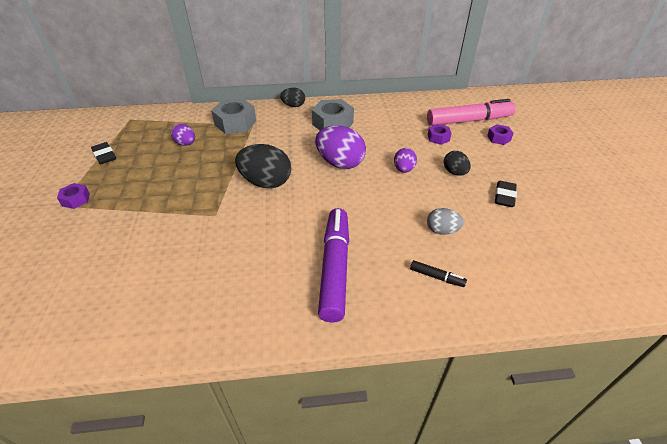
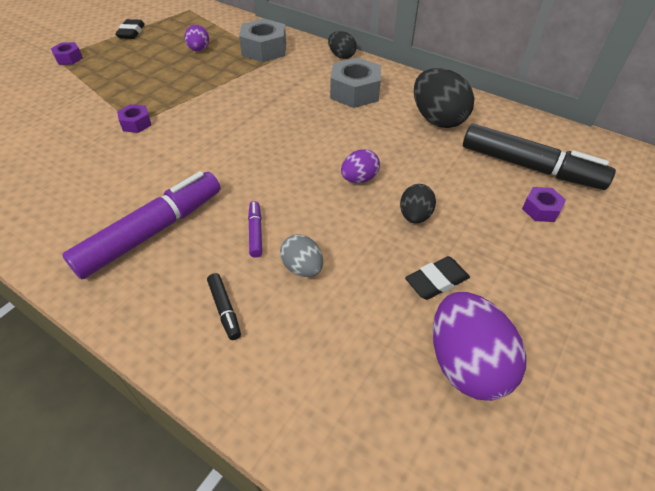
camera: 40 degrees right, 5 degrees up
(266, 182) = (211, 118): black egg -> black egg (437, 119)
(340, 163) = (303, 136): purple egg -> purple egg (466, 363)
(393, 229) = (255, 232): none -> purple marker
(438, 138) = (455, 166): purple nut -> purple nut (136, 123)
(469, 121) = (530, 167): pink marker -> black marker

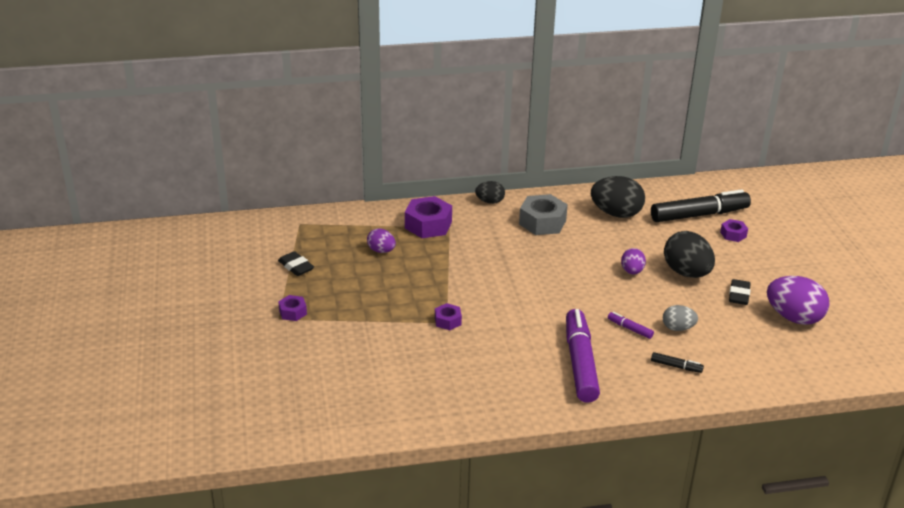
camera: 45 degrees left, 15 degrees down
(264, 49) = (428, 225): grey nut -> purple nut
(415, 216) = (686, 273): black egg -> black egg, size x1.79

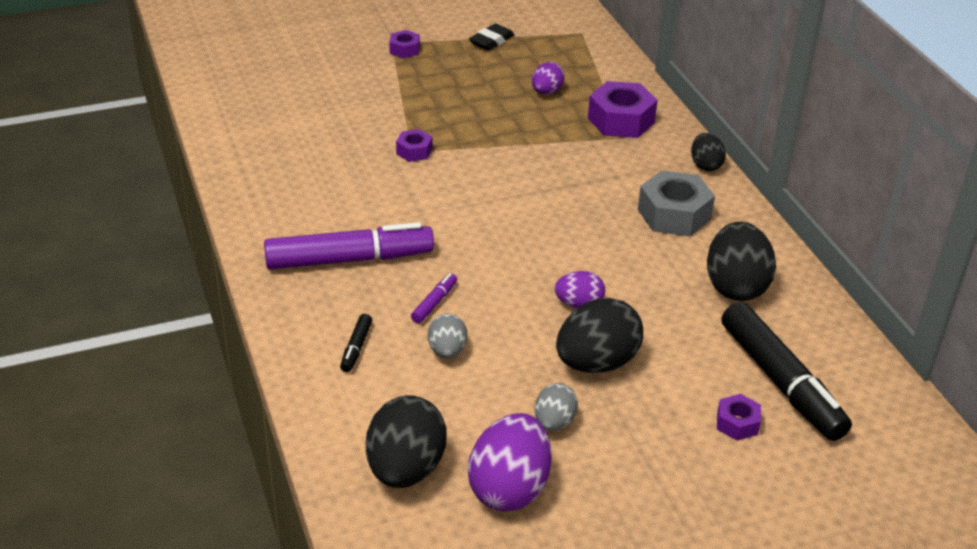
camera: 80 degrees right, 5 degrees up
(739, 295) = (554, 422): black eraser -> grey egg
(784, 354) = (405, 469): none -> black egg

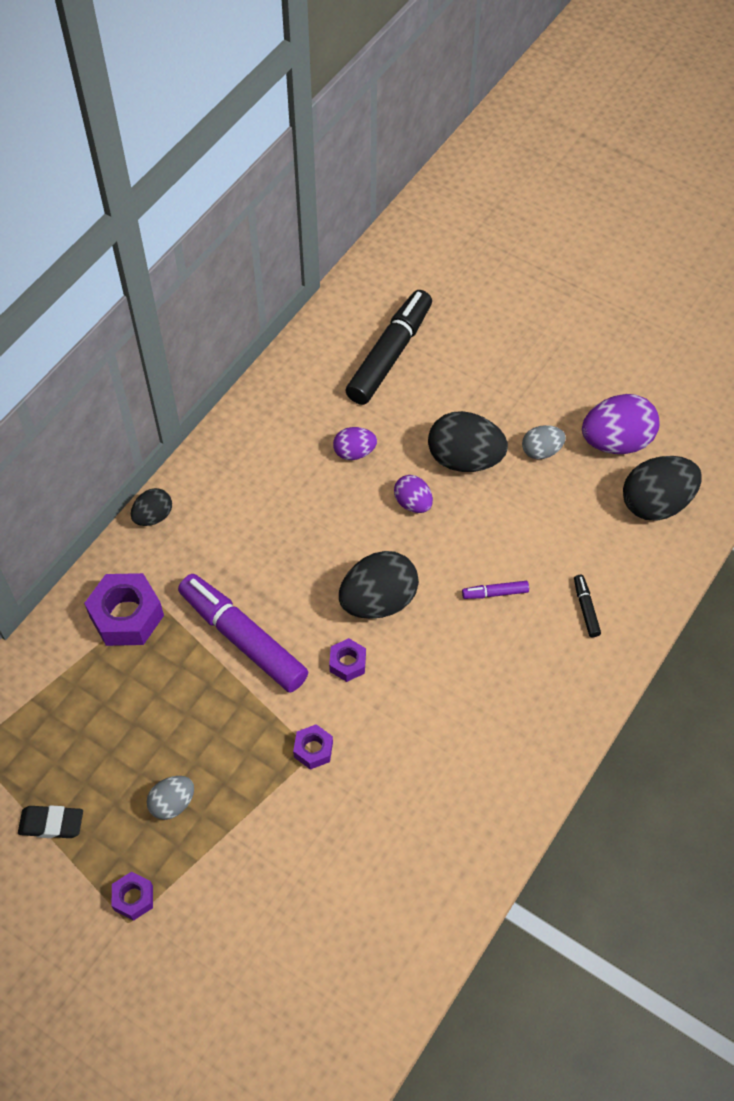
camera: 125 degrees left, 20 degrees up
(349, 259) = (500, 686): purple marker -> purple marker (243, 638)
(356, 348) = (586, 608): black marker -> black marker turned 75 degrees counterclockwise
(447, 351) = (535, 551): grey egg -> grey egg (172, 803)
(546, 92) = (121, 706): purple egg -> purple egg (354, 452)
(674, 214) = (246, 503): grey nut -> none
(735, 286) = (307, 422): black egg -> black egg (378, 601)
(737, 423) = (450, 359): purple nut -> purple nut (347, 663)

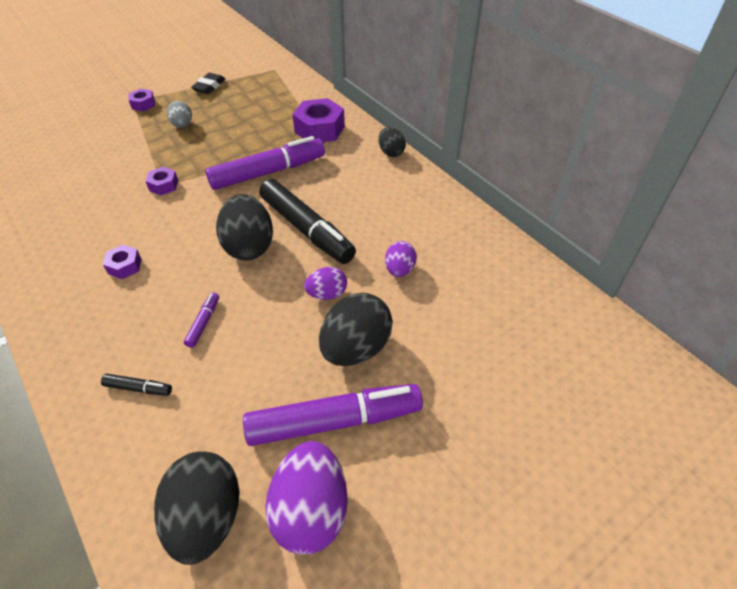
camera: 110 degrees right, 10 degrees down
(347, 663) = (211, 216): purple nut -> purple nut (125, 266)
(390, 355) = (508, 328): black marker -> black marker (306, 229)
(541, 451) = (334, 421): grey egg -> purple marker

